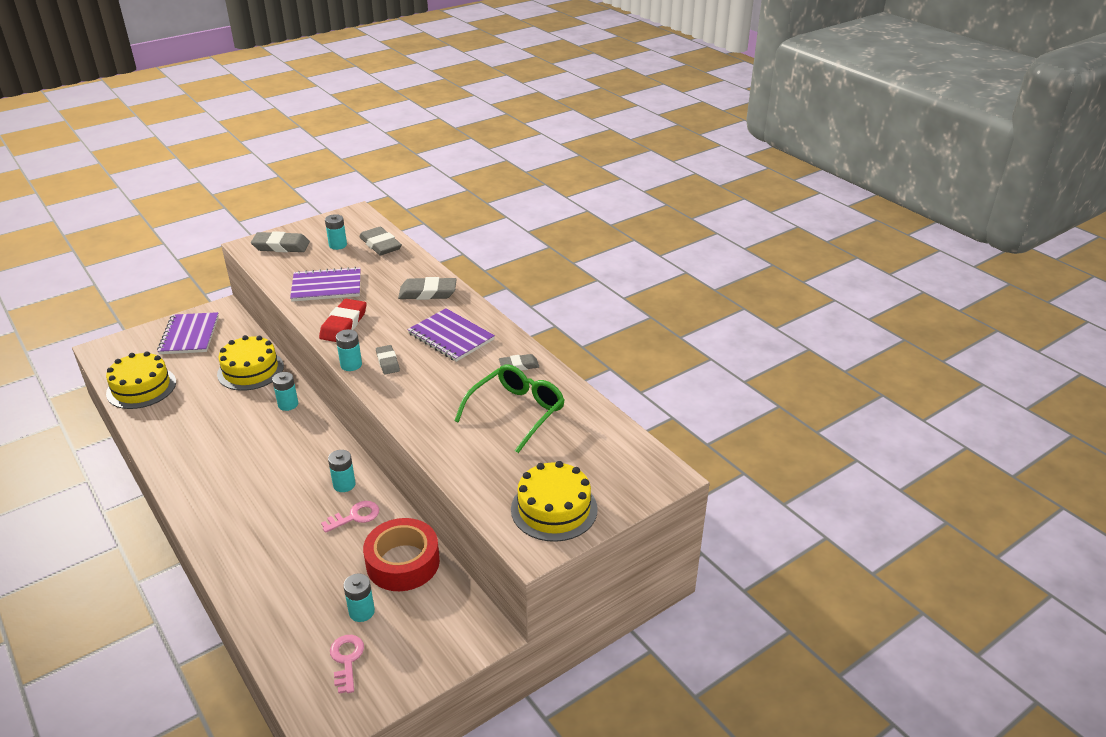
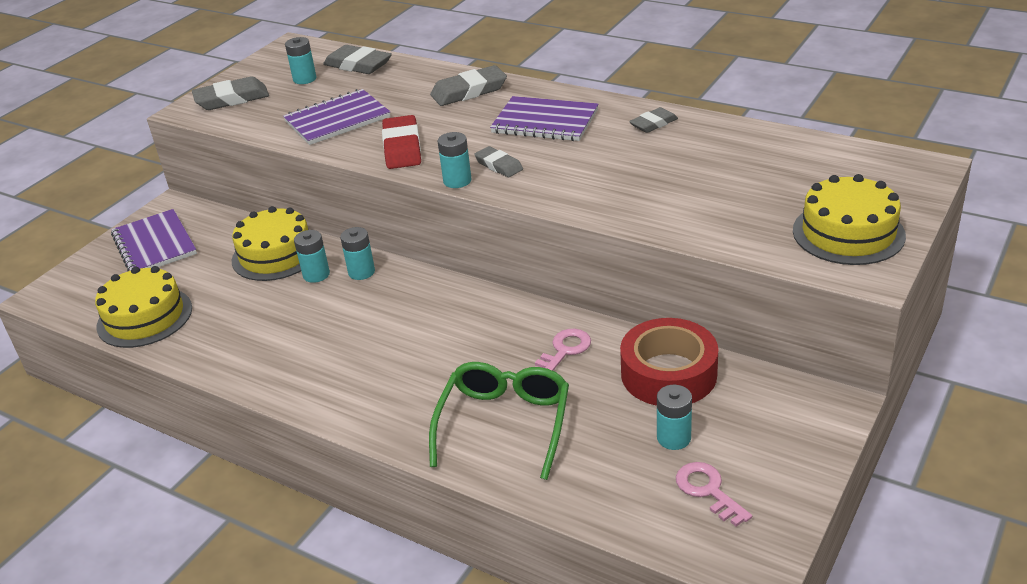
camera: 20 degrees left, 0 degrees up
(344, 484) = (517, 325): turquoise battery -> turquoise battery (316, 275)
(516, 412) = (702, 164): green glasses -> green glasses (504, 423)

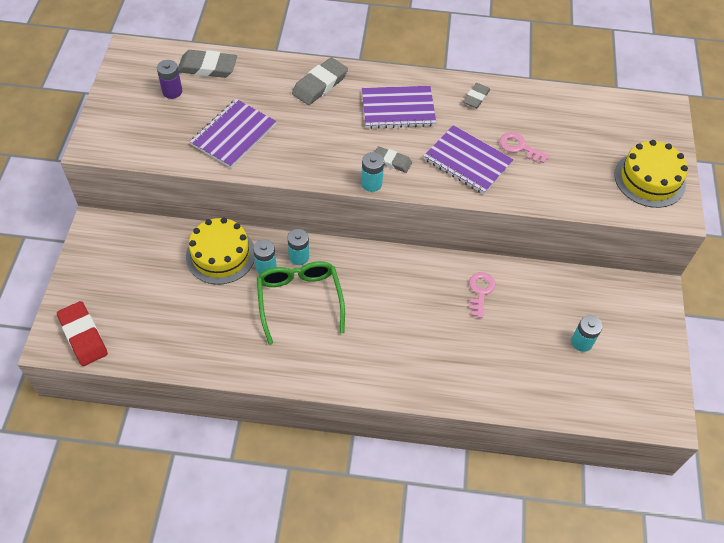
camera: 30 degrees left, 20 degrees up
(144, 317) = (157, 341): yellow cake -> none
(154, 244) = (111, 268): purple notebook -> purple notebook (467, 161)
(232, 99) = (124, 126): grey eraser -> none
(304, 79) = (172, 91): turquoise battery -> purple battery
(402, 147) = (307, 156): red eraser -> red eraser (83, 336)
(504, 423) = (476, 361): green glasses -> green glasses (299, 300)
(668, 374) = (553, 293): red tape -> none
(708, 490) = (619, 375): pink key -> pink key (519, 147)

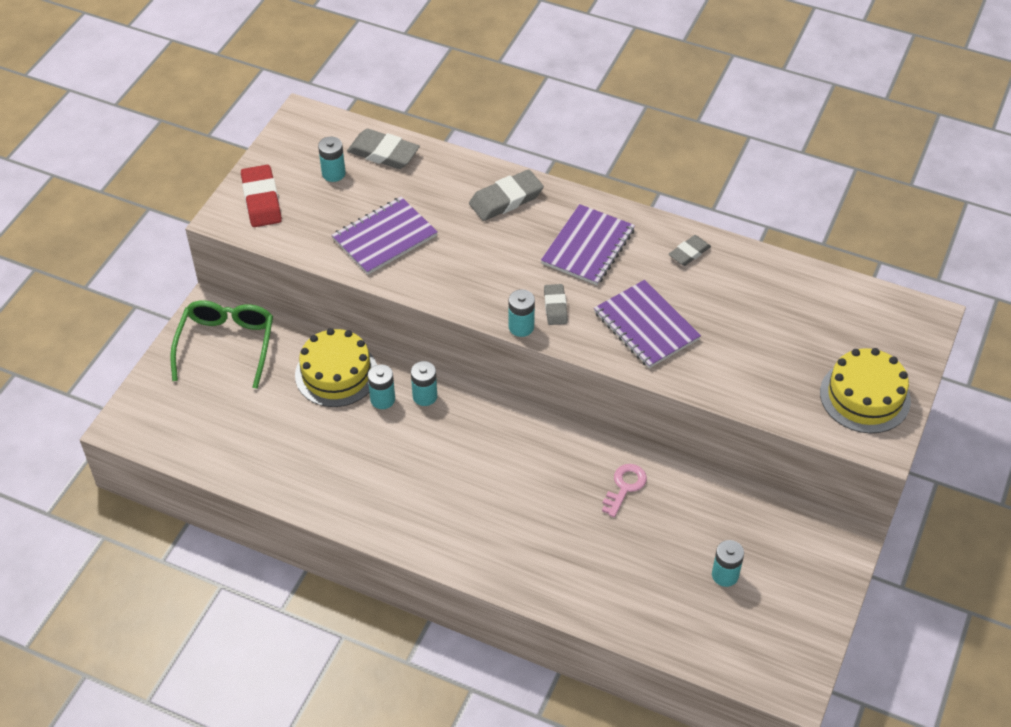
camera: 20 degrees right, 5 degrees down
(83, 336) = (157, 426): red eraser -> red eraser (261, 200)
(172, 91) = (333, 173): purple battery -> turquoise battery
(299, 300) = (407, 445): green glasses -> green glasses (226, 345)
(392, 161) = (555, 307): grey eraser -> grey eraser turned 45 degrees clockwise
(398, 109) = (588, 247): purple notebook -> purple notebook turned 75 degrees counterclockwise
(519, 147) = (717, 323): pink key -> none

